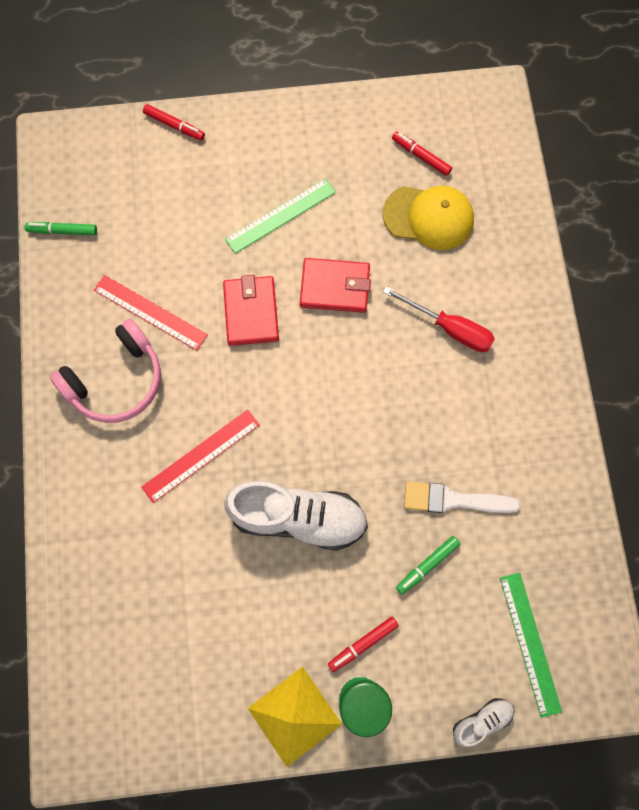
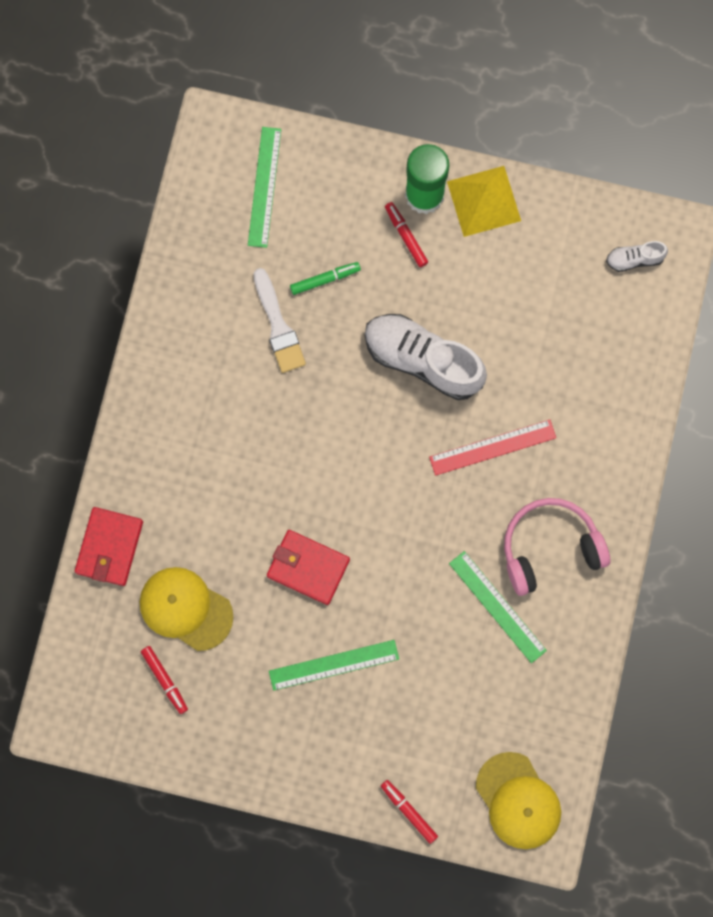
camera: 160 degrees left, 5 degrees up
(62, 231) = (560, 728): green marker -> none
(83, 163) = (518, 801): none -> yellow cap
(150, 312) = (497, 606): red ruler -> green ruler
(251, 312) = (399, 571): red wallet -> red wallet (109, 547)
(362, 644) = (406, 236): red marker -> red marker turned 105 degrees counterclockwise
(449, 328) = (214, 486): red screwdriver -> none
(453, 500) = (278, 326): white brush -> white brush turned 45 degrees clockwise
(482, 721) = (330, 143): white shoe -> white shoe (634, 259)

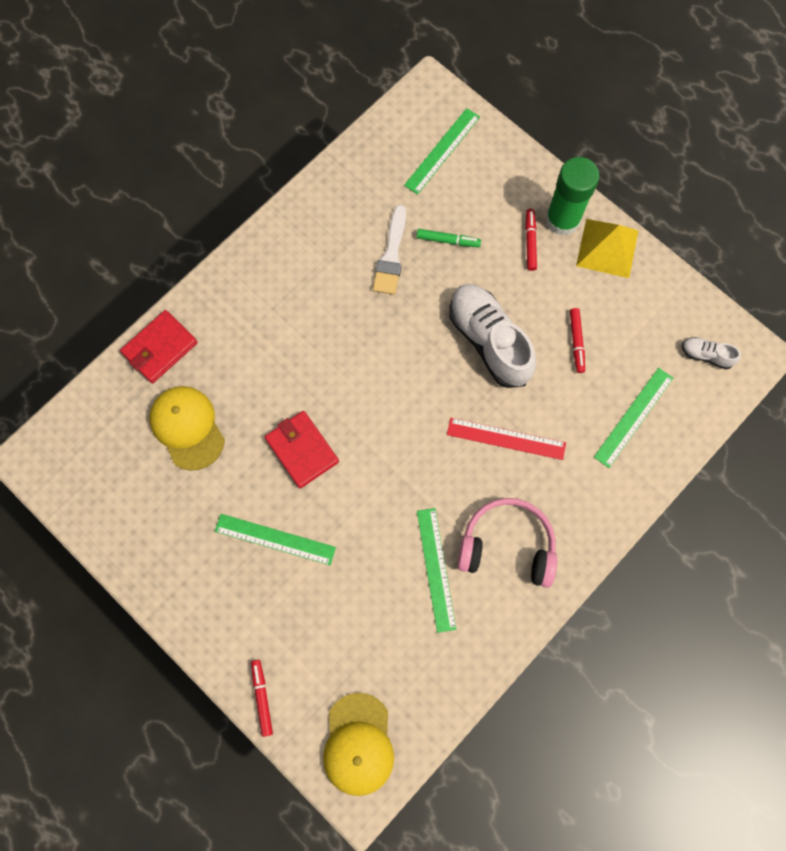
camera: 30 degrees right, 5 degrees down
(165, 680) = (136, 474): red marker -> red marker (576, 342)
(599, 359) = (633, 417): none -> green ruler

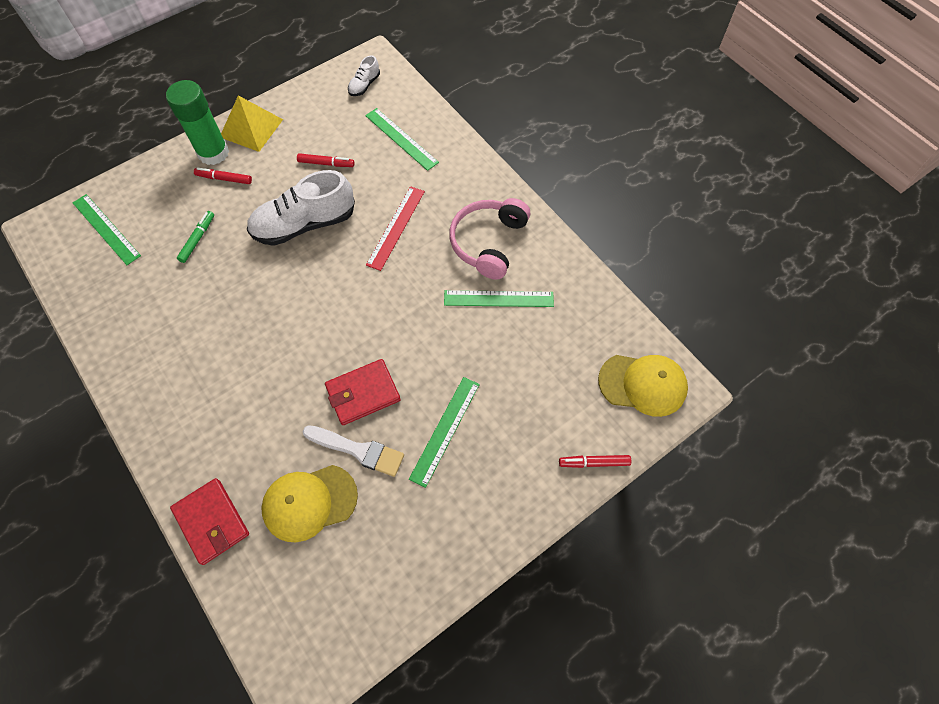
camera: 80 degrees left, 10 degrees down
(391, 255) = (194, 287): white brush -> white brush (358, 450)

